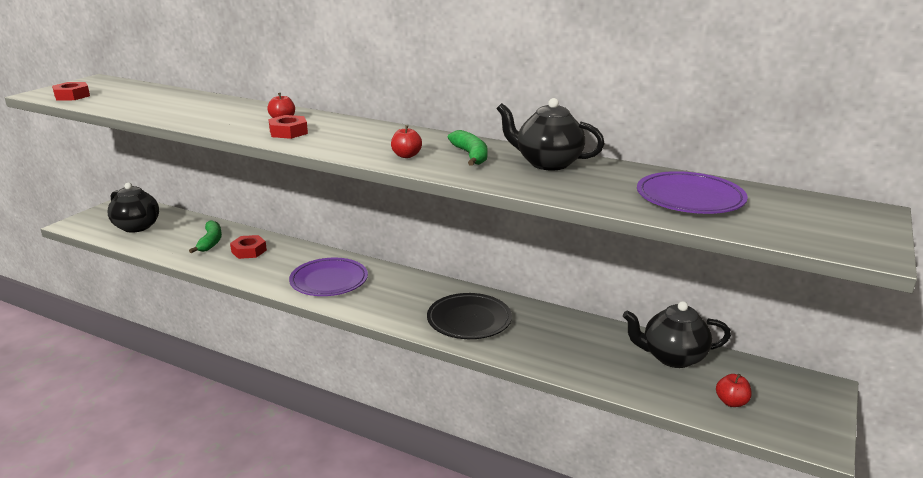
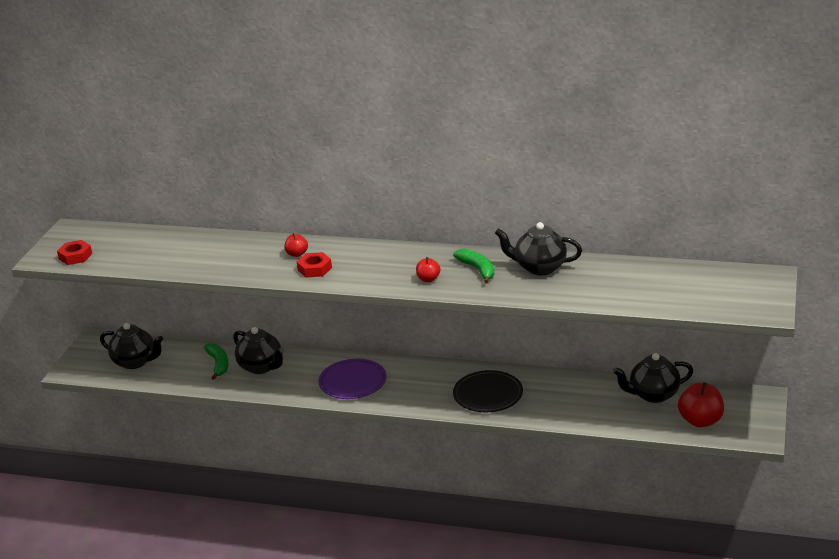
camera: 10 degrees left, 5 degrees up
(249, 251) = (261, 367): red nut -> black teapot
(690, 198) = (650, 285): purple plate -> none
(731, 402) = (700, 421): red apple -> red apple, size x1.85

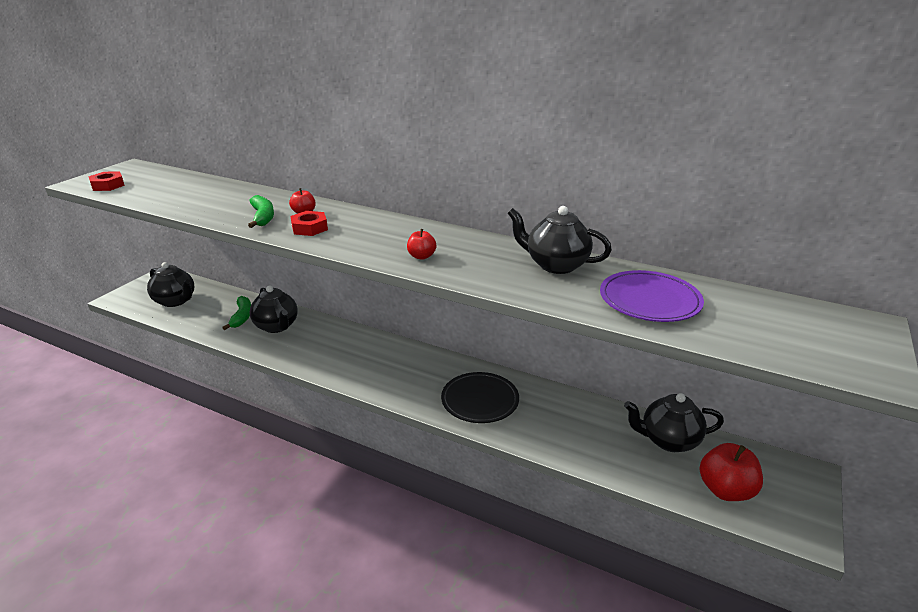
camera: 10 degrees right, 0 degrees up
(352, 382) = (350, 358): purple plate -> purple plate (649, 300)
(477, 269) = (482, 256): green banana -> green banana (263, 217)

